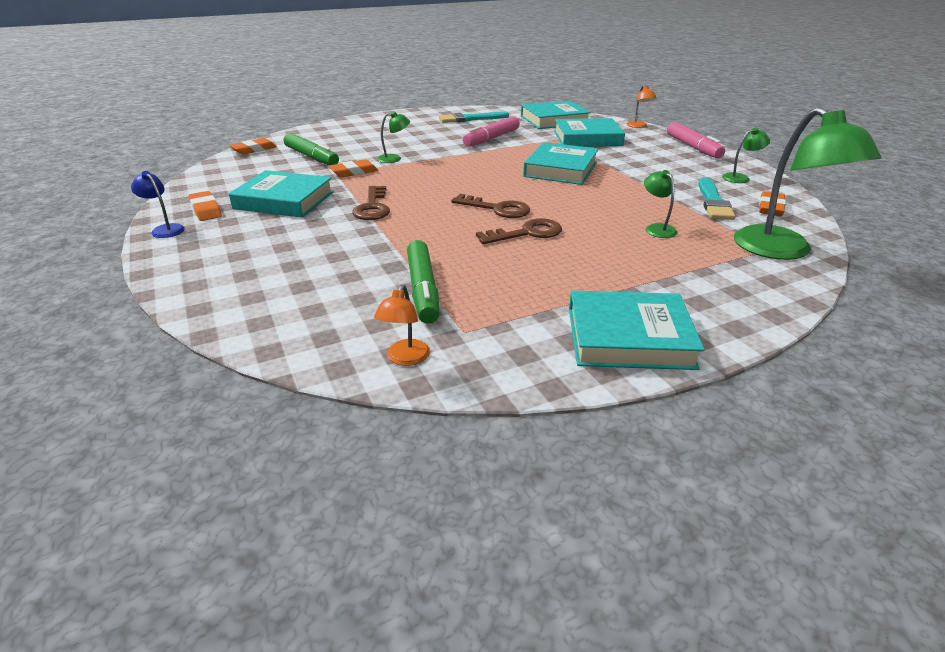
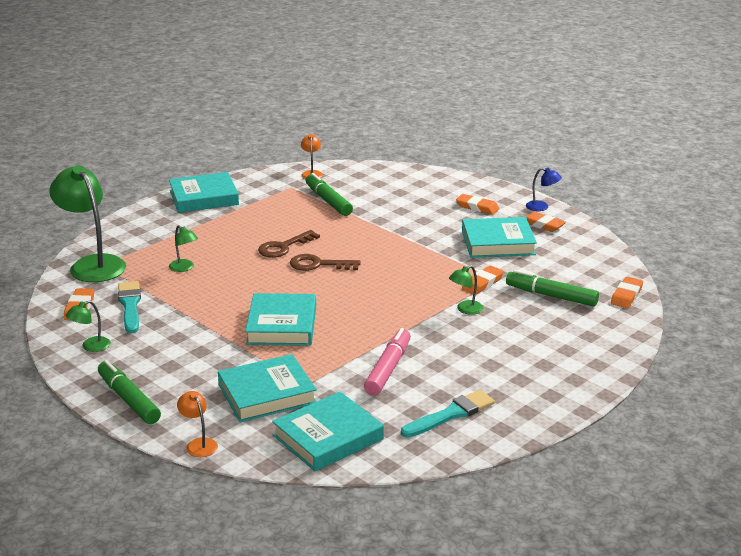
camera: 160 degrees right, 5 degrees down
(237, 242) = (477, 207): none -> orange eraser
(372, 207) = (420, 249): brown key -> none
(693, 147) = (129, 399): pink marker -> green marker

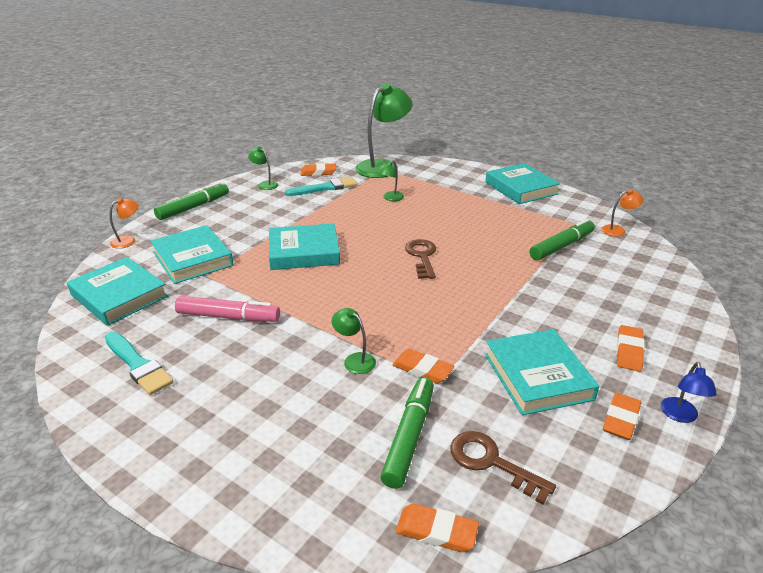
camera: 80 degrees right, 5 degrees up
(284, 247) = (448, 235): brown key -> brown key (491, 462)

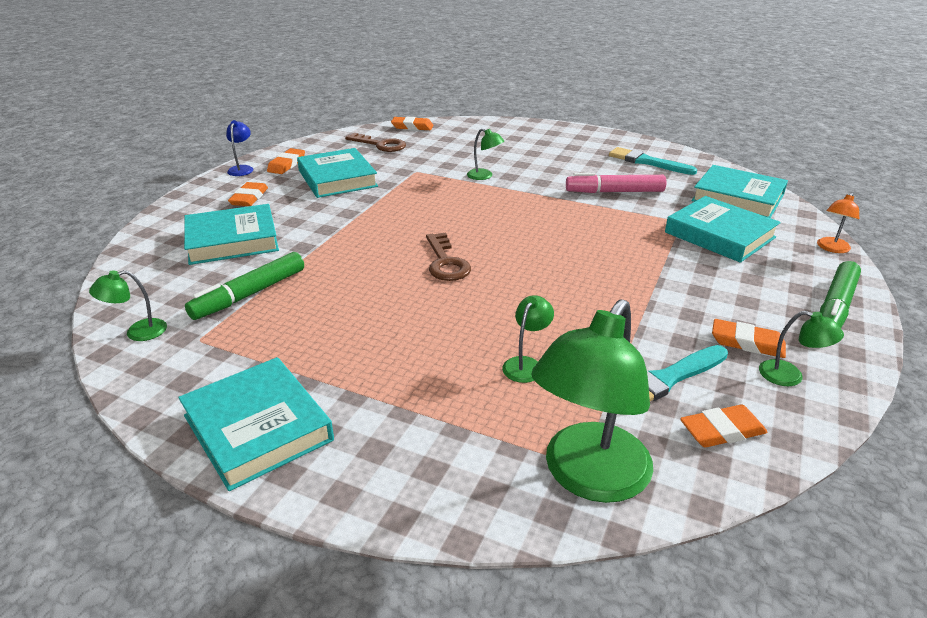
camera: 170 degrees right, 0 degrees up
(304, 252) = (598, 255): turquoise book -> turquoise book (232, 240)
(409, 437) = (432, 149): green marker -> none
(422, 369) = (428, 175): orange eraser -> orange eraser (747, 343)
(618, 230) = (138, 332): orange lamp -> green lamp

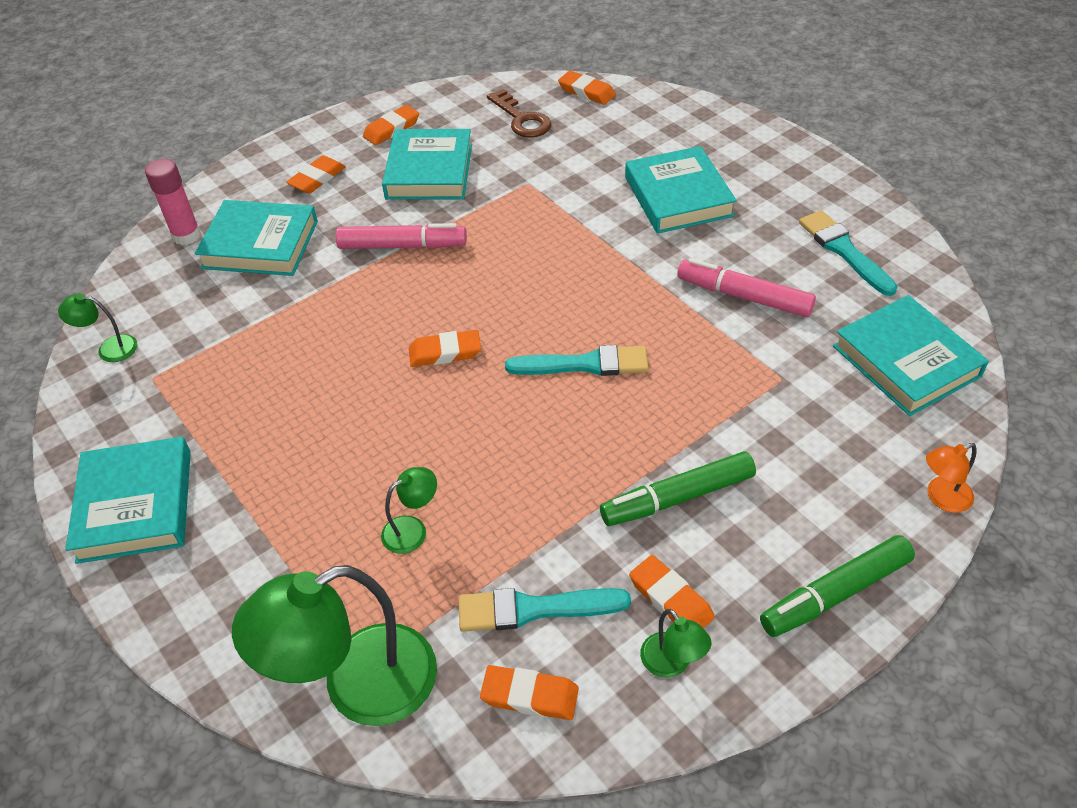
camera: 30 degrees right, 15 degrees up
(157, 249) = (186, 235): none -> pink glue stick
(242, 169) = (340, 124): blue lamp -> none
(249, 294) = (228, 332): green marker -> green marker (677, 497)
(354, 217) = (402, 246): none -> pink marker
(445, 262) = (445, 352): brown key -> orange eraser
(484, 176) = (602, 216): green lamp -> none
(552, 244) = (585, 364): none -> turquoise brush
(719, 235) = (809, 421): turquoise book -> turquoise book (678, 196)

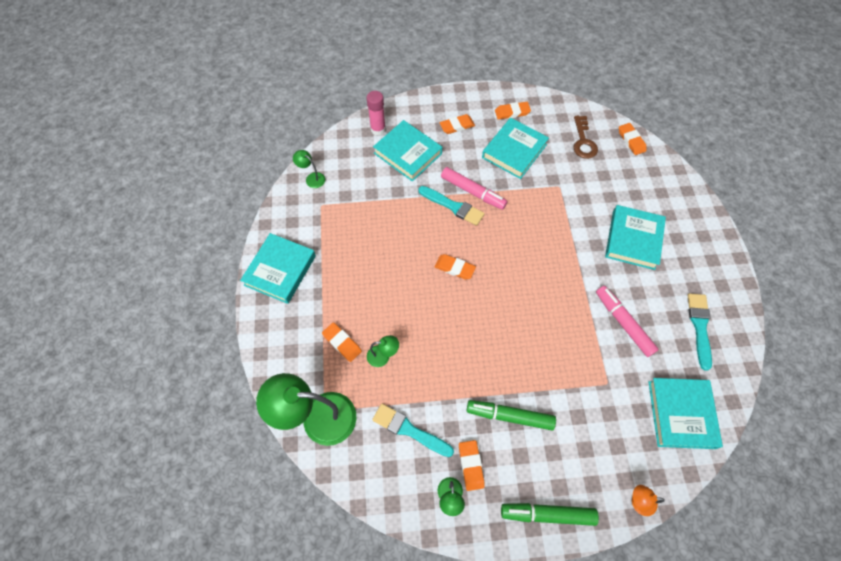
camera: 30 degrees right, 15 degrees up
(530, 696) = (381, 470): orange eraser -> orange eraser (342, 343)
(585, 364) = (515, 315): turquoise brush -> turquoise brush (453, 206)

